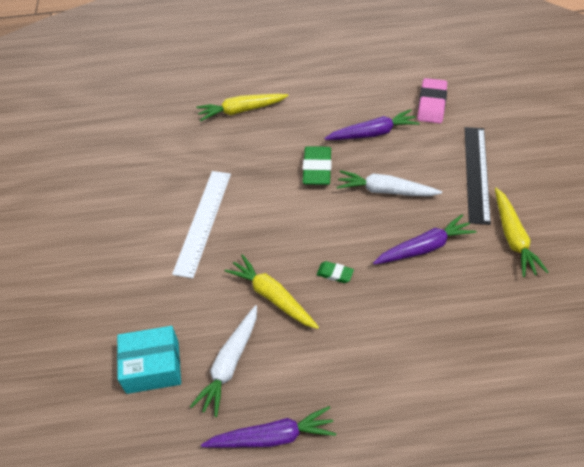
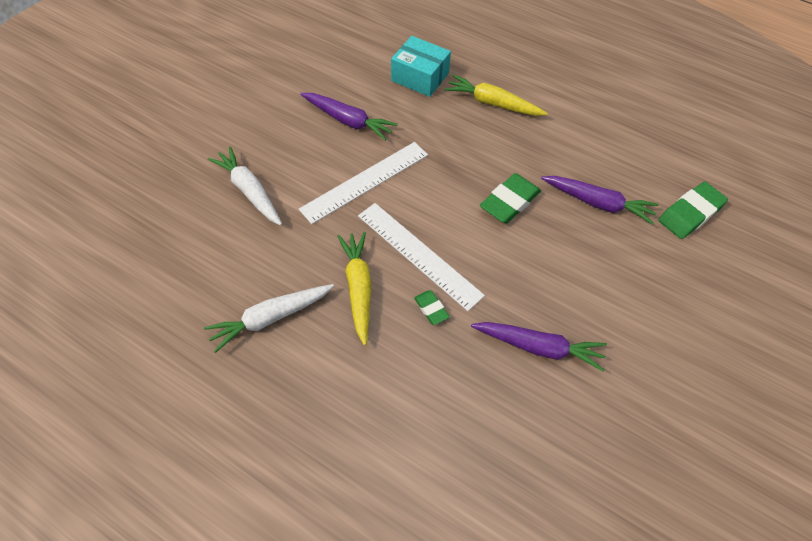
camera: 35 degrees right, 5 degrees up
(153, 366) = (214, 274): turquoise box -> turquoise box (420, 77)
(272, 437) = (244, 406): purple carrot -> purple carrot (348, 121)
(291, 244) = (418, 254): none -> white ruler
(385, 191) = (555, 267): white carrot -> white carrot (249, 191)
(431, 104) = (690, 213): pink eraser -> green eraser
(476, 173) = (668, 315): black ruler -> none
(513, 237) = (642, 406): yellow carrot -> none

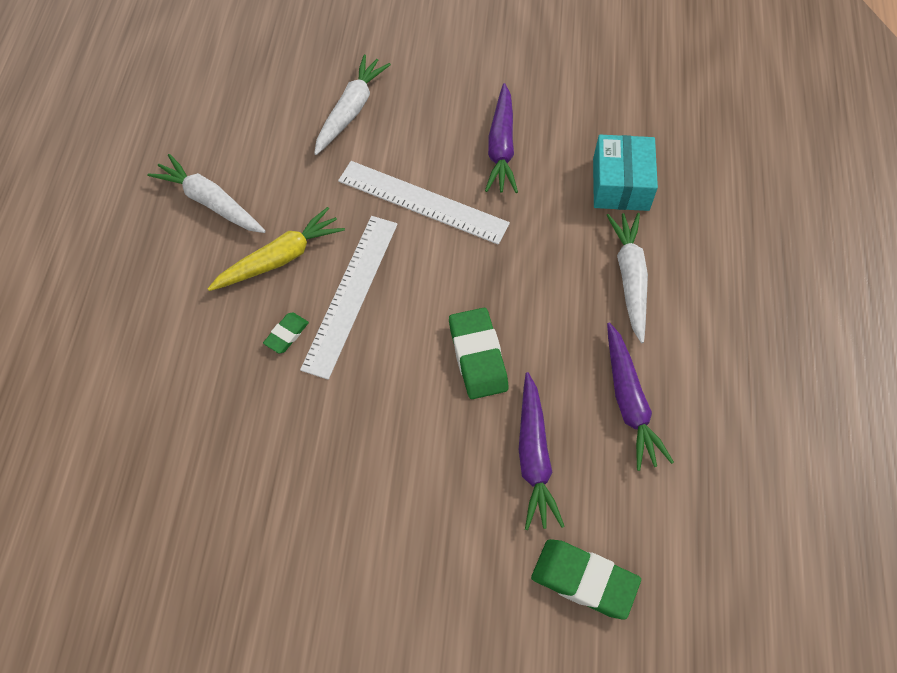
camera: 65 degrees right, 5 degrees up
(493, 103) = (630, 278): yellow carrot -> white carrot
(509, 202) = (477, 356): green eraser -> green eraser turned 60 degrees clockwise
(538, 347) = (286, 459): purple carrot -> purple carrot (629, 402)

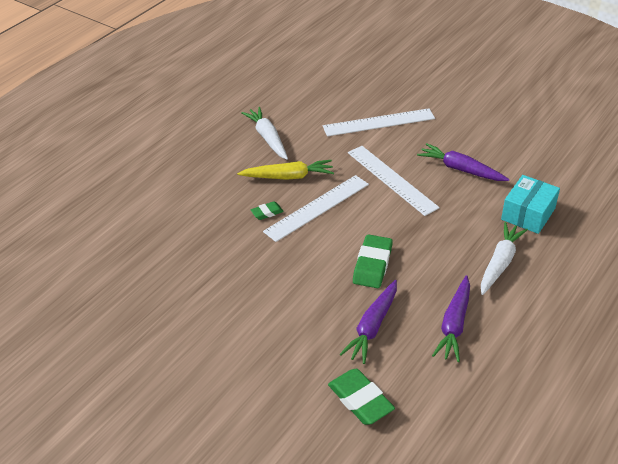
camera: 30 degrees right, 20 degrees down
(351, 110) = (379, 122): white carrot -> white ruler
(501, 147) = (461, 169): purple carrot -> purple carrot turned 90 degrees clockwise

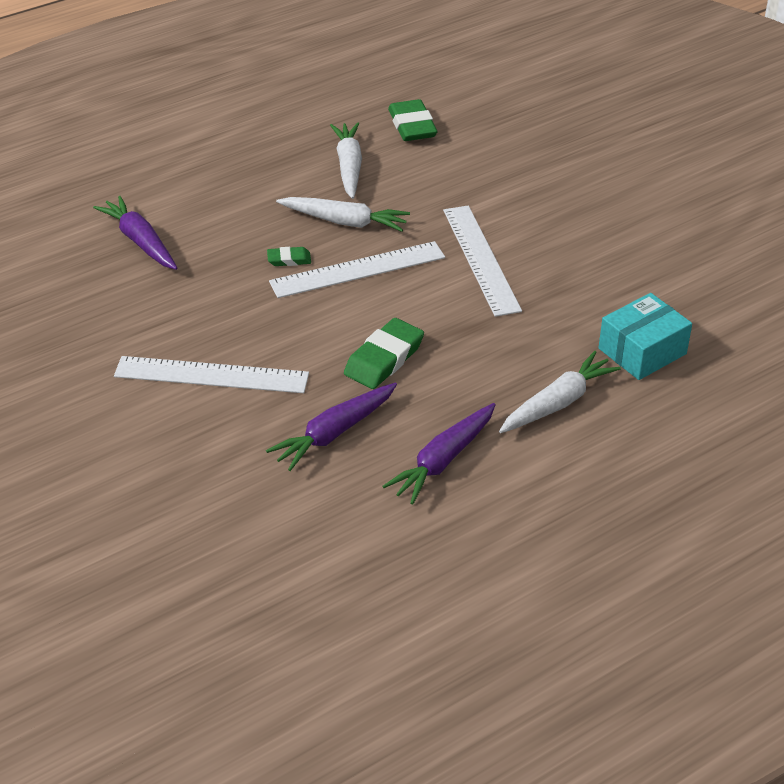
camera: 20 degrees right, 0 degrees up
(288, 177) = (344, 222): yellow carrot -> white carrot
(360, 400) = (263, 513): green eraser -> green eraser (412, 126)
(379, 122) = (512, 181): white ruler -> white ruler (211, 375)
(461, 169) = (586, 270): purple carrot -> purple carrot (140, 241)

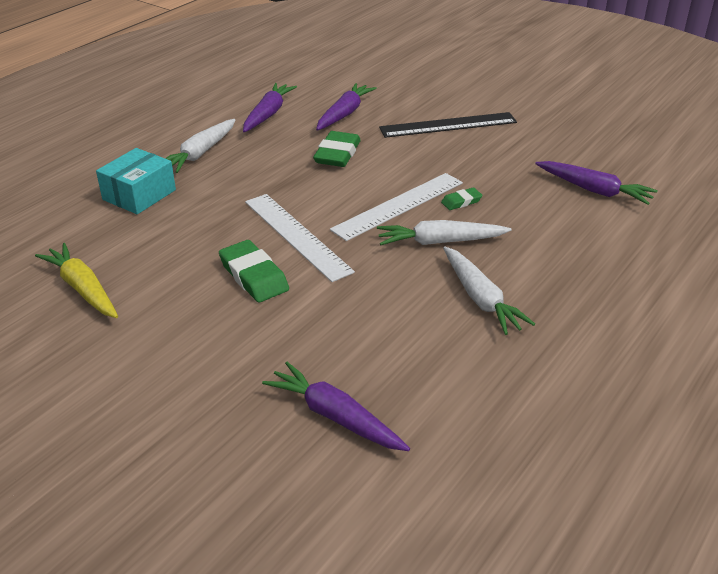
camera: 160 degrees right, 5 degrees down
(211, 375) = (448, 125): white ruler -> black ruler
(412, 126) = (449, 370): green eraser -> green eraser (253, 276)
(510, 117) = (335, 416): none -> purple carrot
(700, 249) = (83, 289): none -> yellow carrot

